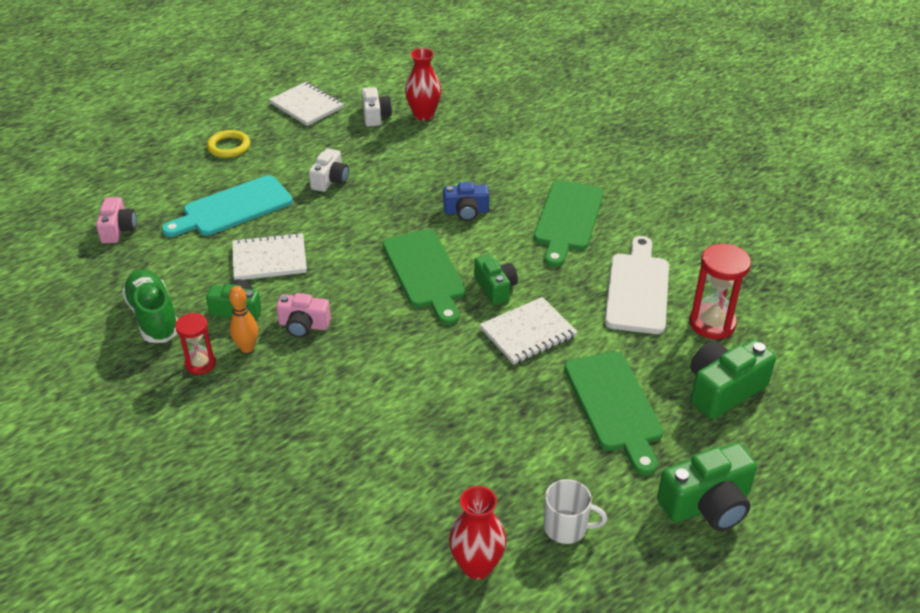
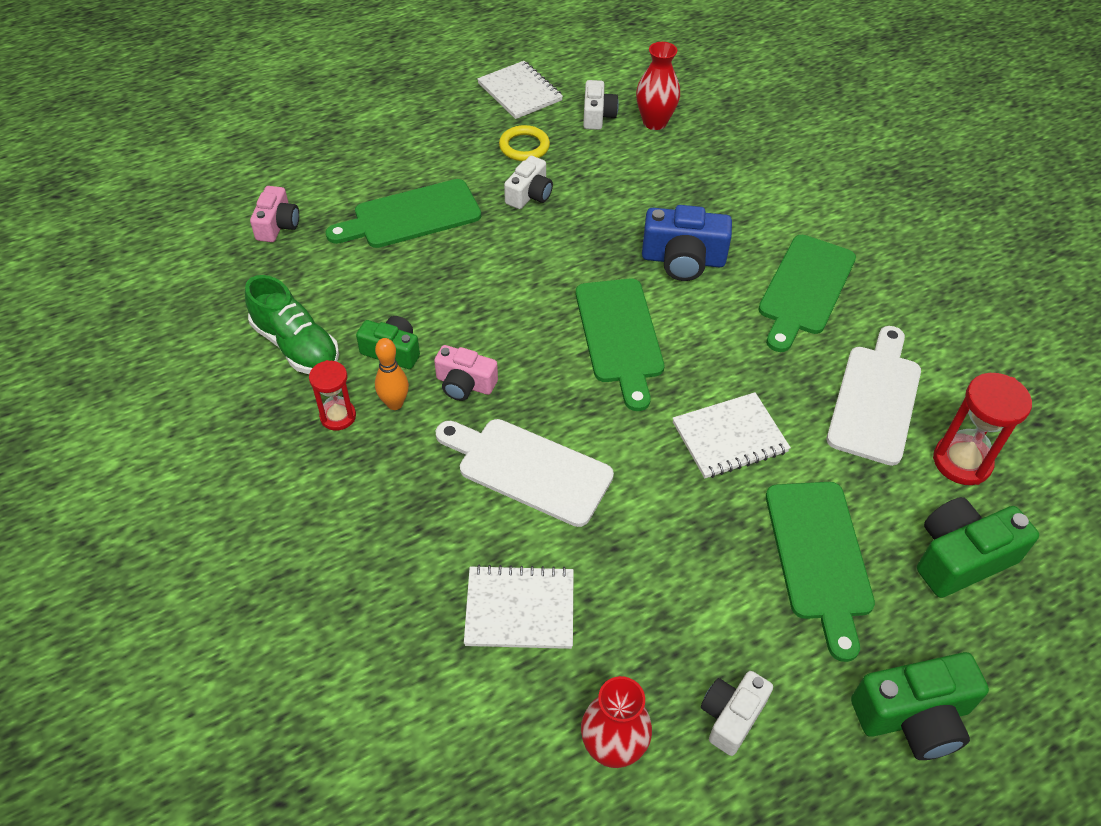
camera: 10 degrees right, 10 degrees up
(153, 317) = (296, 346): green shoe -> green shoe turned 150 degrees clockwise
(229, 147) = (421, 134): yellow ring -> yellow ring (524, 147)
(233, 208) = (411, 216): turquoise cutting board -> green cutting board
(269, 259) = (441, 289): white notebook -> white notebook (520, 609)
(369, 379) = (528, 469): none -> white cutting board
(466, 211) = (683, 260): blue camera -> blue camera, size x1.55
(495, 288) = (700, 369): green camera -> none
(567, 527) = (731, 716): white mug -> white camera

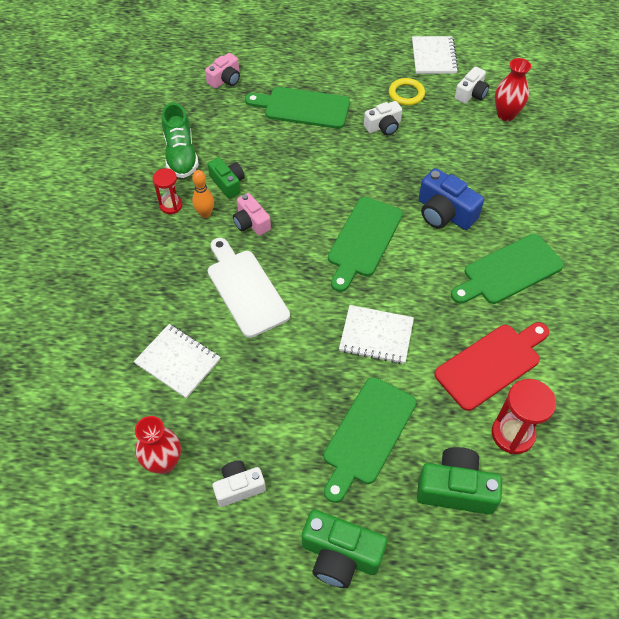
camera: 35 degrees right, 5 degrees up
(875, 399) = (491, 364): white cutting board -> red cutting board

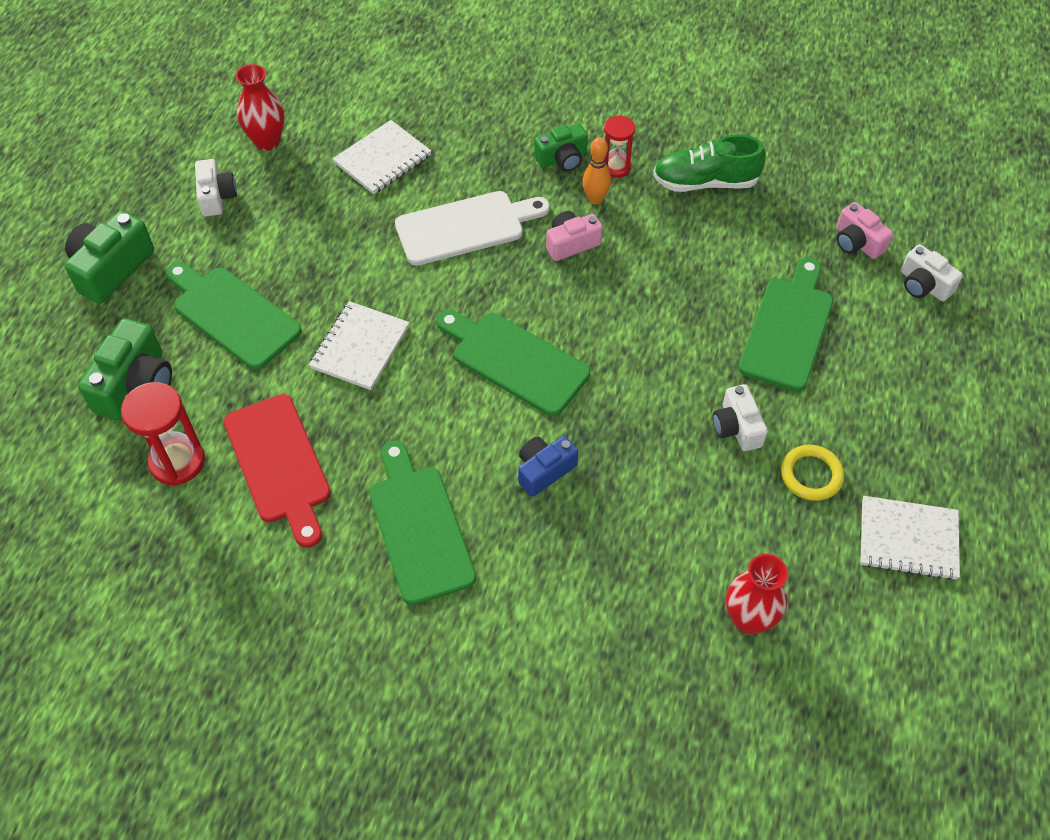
camera: 100 degrees right, 0 degrees up
(228, 183) = (645, 226): green camera -> green camera (562, 158)
(444, 213) = (544, 470): blue camera -> blue camera, size x0.64
(471, 94) = (806, 576): white camera -> white camera (923, 285)

